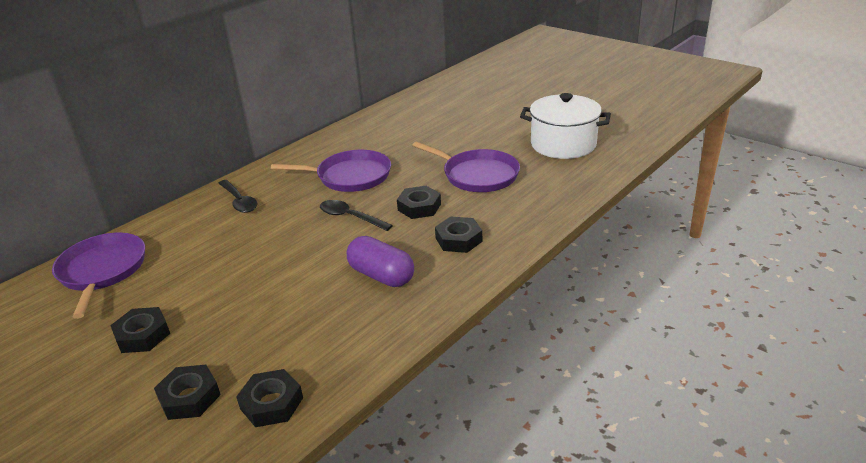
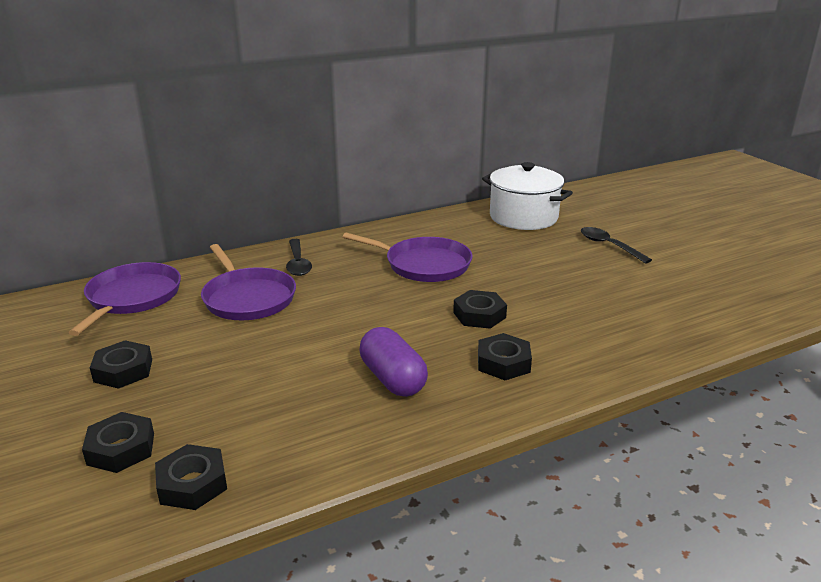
camera: 20 degrees right, 5 degrees down
(350, 217) = (398, 307): black spoon -> black spoon (609, 246)
(477, 175) = (567, 296): purple pan -> purple pan (248, 298)
(563, 144) = (693, 286): white pot -> white pot (523, 217)

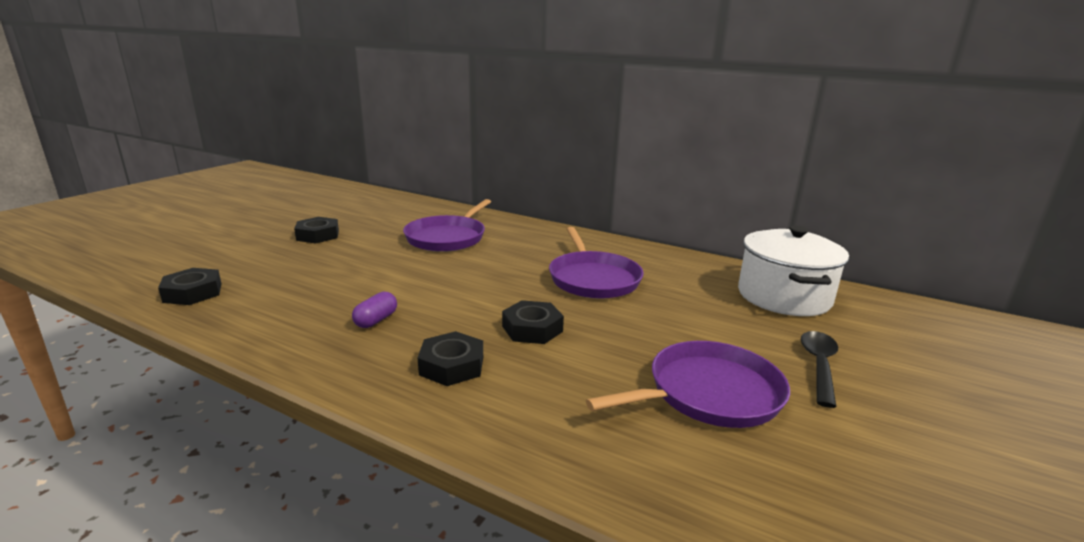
camera: 55 degrees right, 5 degrees down
(121, 449) = (226, 262): black nut -> none
(132, 298) = (409, 210): purple pan -> purple pan (708, 393)
(298, 263) = (522, 236): black spoon -> none
(393, 379) = (376, 320): purple capsule -> purple capsule, size x0.57

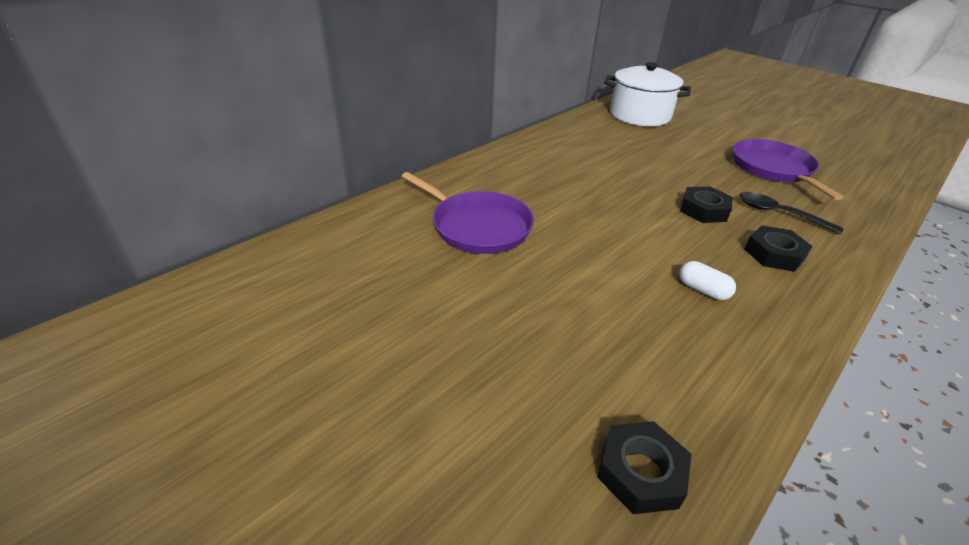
camera: 75 degrees left, 15 degrees up
(318, 235) = (422, 338): black nut -> none
(376, 320) = (702, 290): purple capsule -> white capsule
(593, 278) = (606, 168): purple pan -> none
(819, 366) = (731, 133): black spoon -> black spoon (779, 214)

